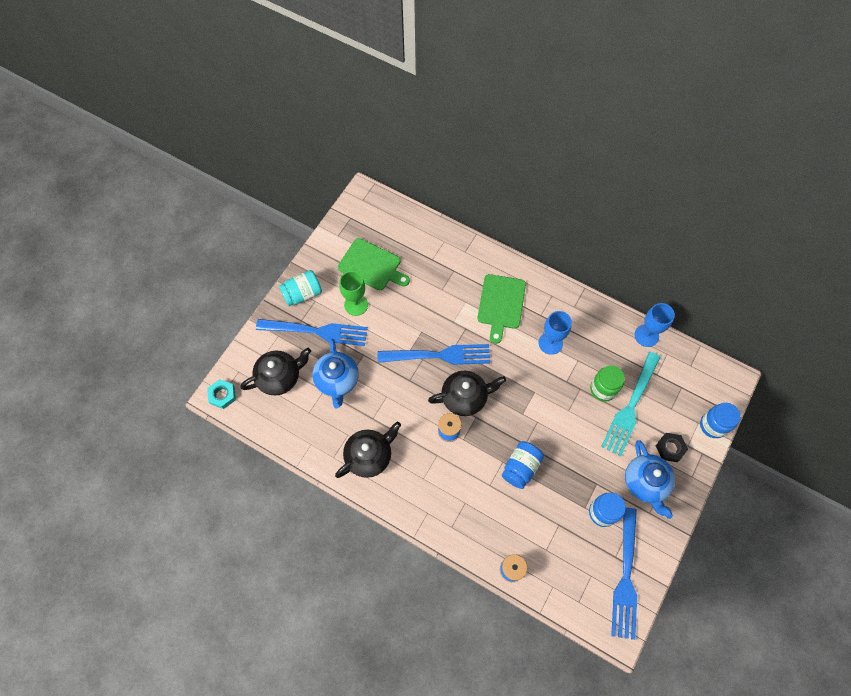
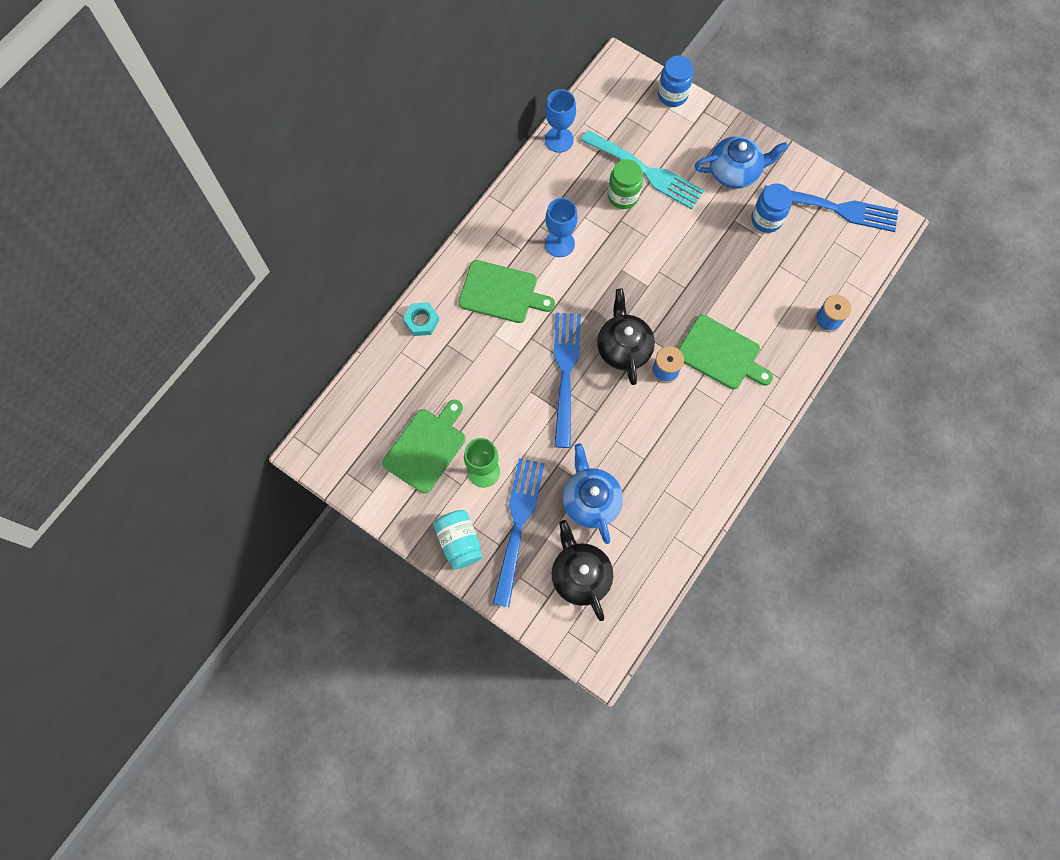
camera: 85 degrees left, 5 degrees up
(222, 395) = (601, 653): turquoise nut -> turquoise nut (421, 321)
(337, 380) = (590, 500): blue teapot -> blue teapot turned 105 degrees counterclockwise
(369, 456) = (692, 465): black teapot -> none
(468, 476) = (721, 354): none -> green cutting board
(520, 467) = (713, 296): blue jar -> none
(670, 448) = (696, 141): black nut -> none

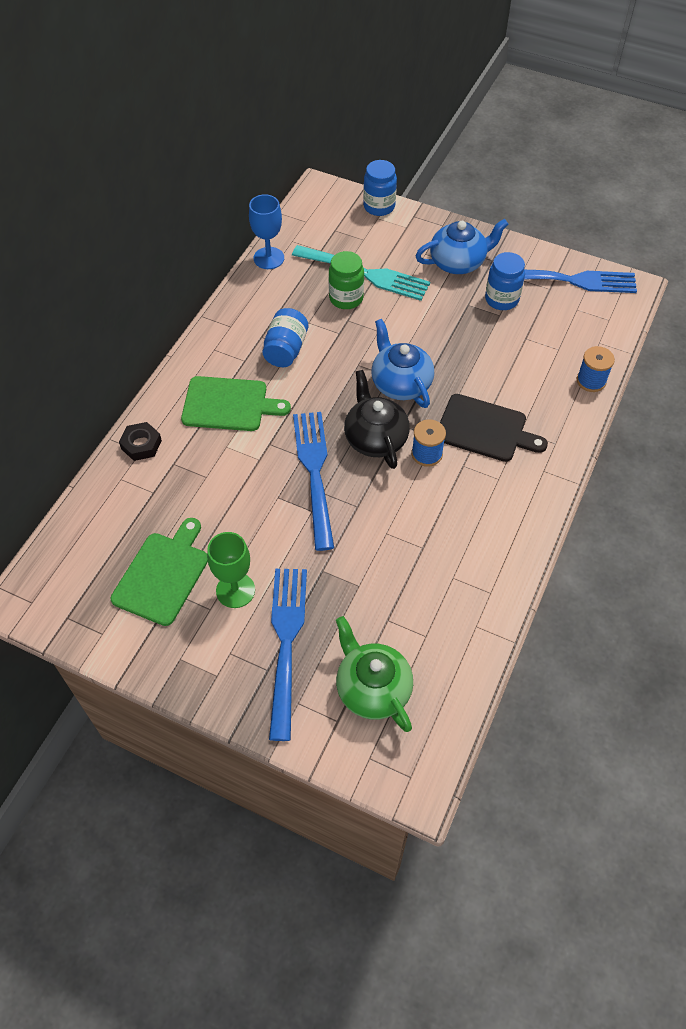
camera: 10 degrees left, 15 degrees down
(421, 321) = (141, 444): turquoise nut -> black nut
(459, 542) = (217, 675): turquoise jar -> none
(559, 243) = (286, 350): blue goblet -> blue jar
(580, 575) = (372, 688): black teapot -> green teapot
(590, 500) = (368, 602): blue teapot -> blue teapot (400, 383)
(721, 354) = (485, 429): green cutting board -> black cutting board

